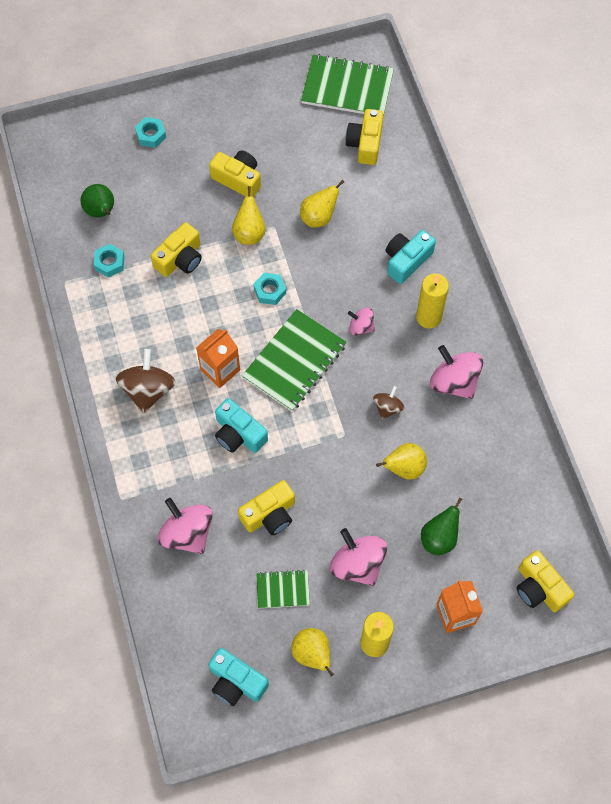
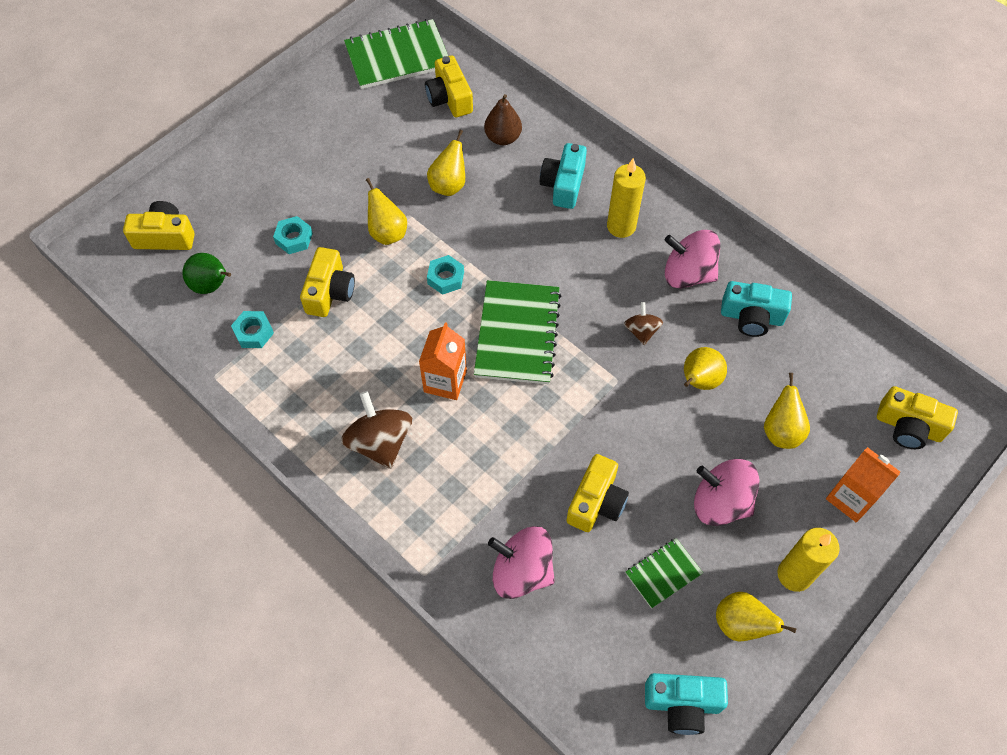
camera: 30 degrees left, 5 degrees down
(151, 135) = (220, 187): turquoise nut -> turquoise nut (294, 238)
(238, 179) = (341, 187): yellow camera -> yellow camera (165, 237)
(239, 434) = (508, 436): turquoise camera -> turquoise camera (751, 317)
(361, 327) = (561, 267): pink spinning top -> none
(385, 198) = (503, 138): none -> brown pear
(439, 538) = (781, 431): green pear -> yellow pear

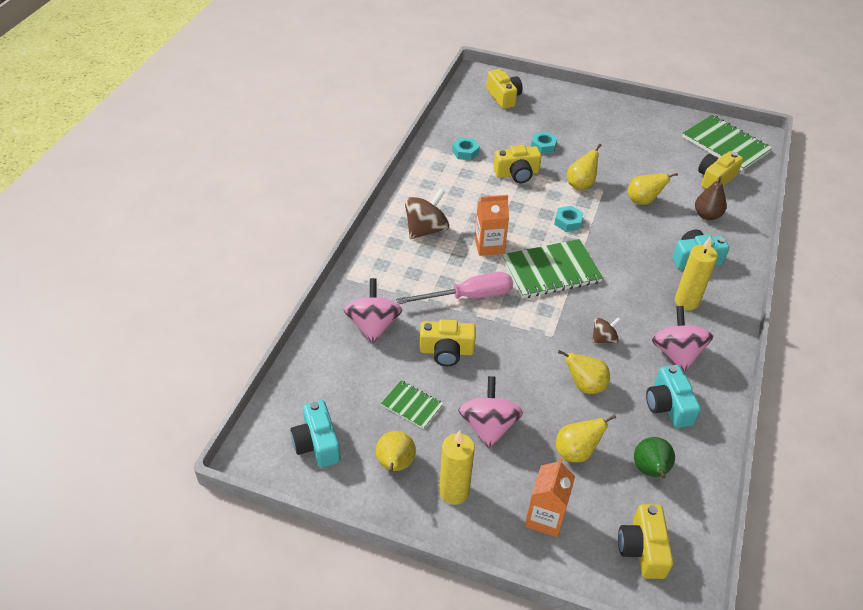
camera: 65 degrees right, 15 degrees down
(212, 286) = (485, 125): green pear -> green pear (650, 470)
(520, 441) = (469, 296): none -> pink screwdriver

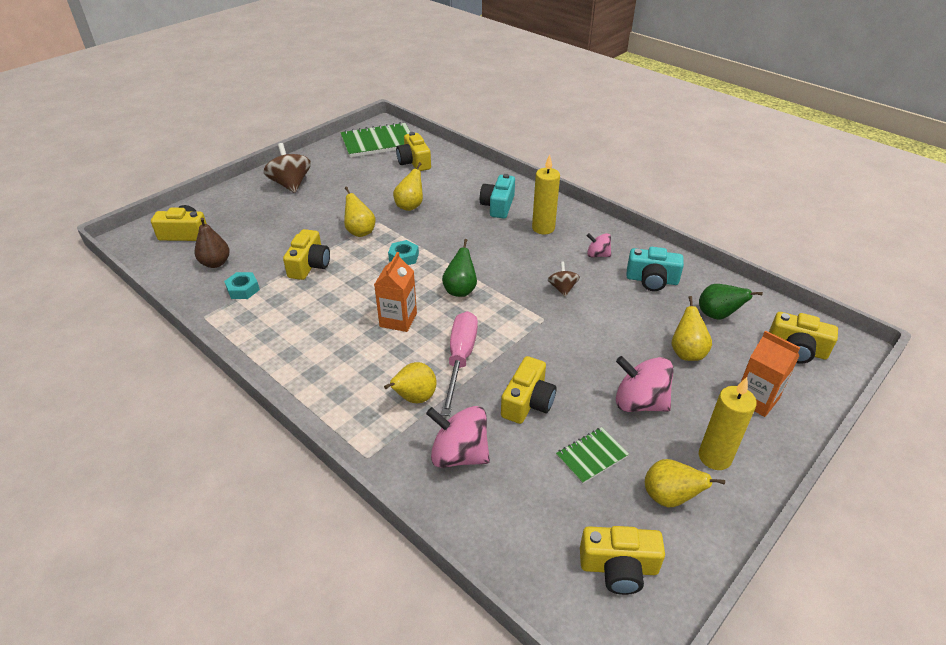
camera: 65 degrees left, 5 degrees down
(317, 443) = (618, 567): turquoise camera -> yellow camera
(426, 229) = (338, 360): brown spinning top -> brown spinning top (290, 184)
(543, 146) = (286, 235): turquoise nut -> none
(551, 271) = (460, 290): green notebook -> green pear
(585, 385) = (612, 320): yellow pear -> yellow pear (414, 398)
(676, 353) = (597, 255): pink spinning top -> pink spinning top, size x0.56
(707, 215) = (452, 182): brown pear -> brown pear (215, 263)

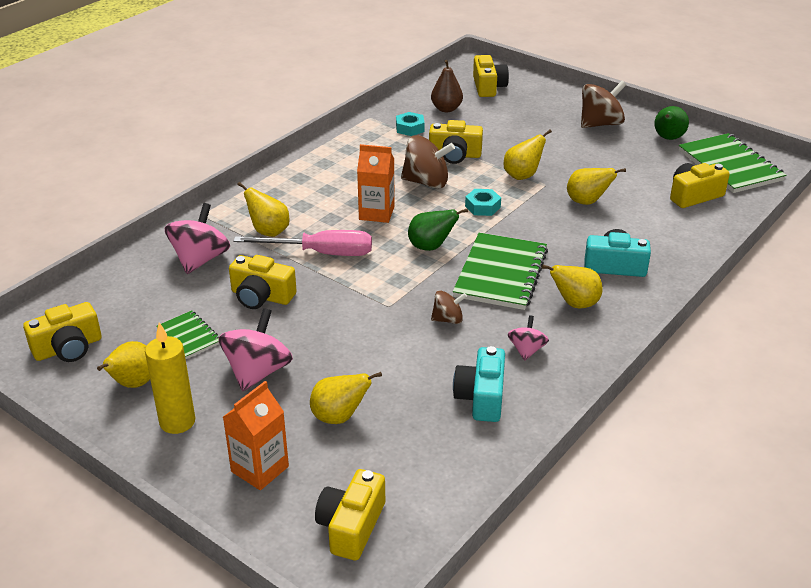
camera: 85 degrees right, 5 degrees down
(353, 285) = (426, 182): none -> brown spinning top
(503, 257) = (501, 273): none -> green notebook
(543, 228) = (575, 304): yellow candle -> yellow pear
(618, 567) = (68, 348): yellow camera -> yellow camera turned 120 degrees counterclockwise
(717, 315) = (415, 454): green pear -> green pear (668, 138)

